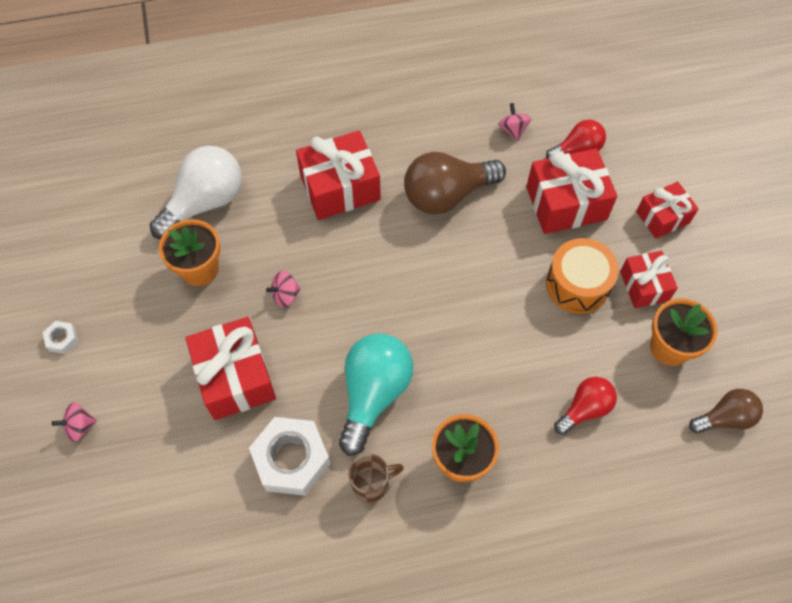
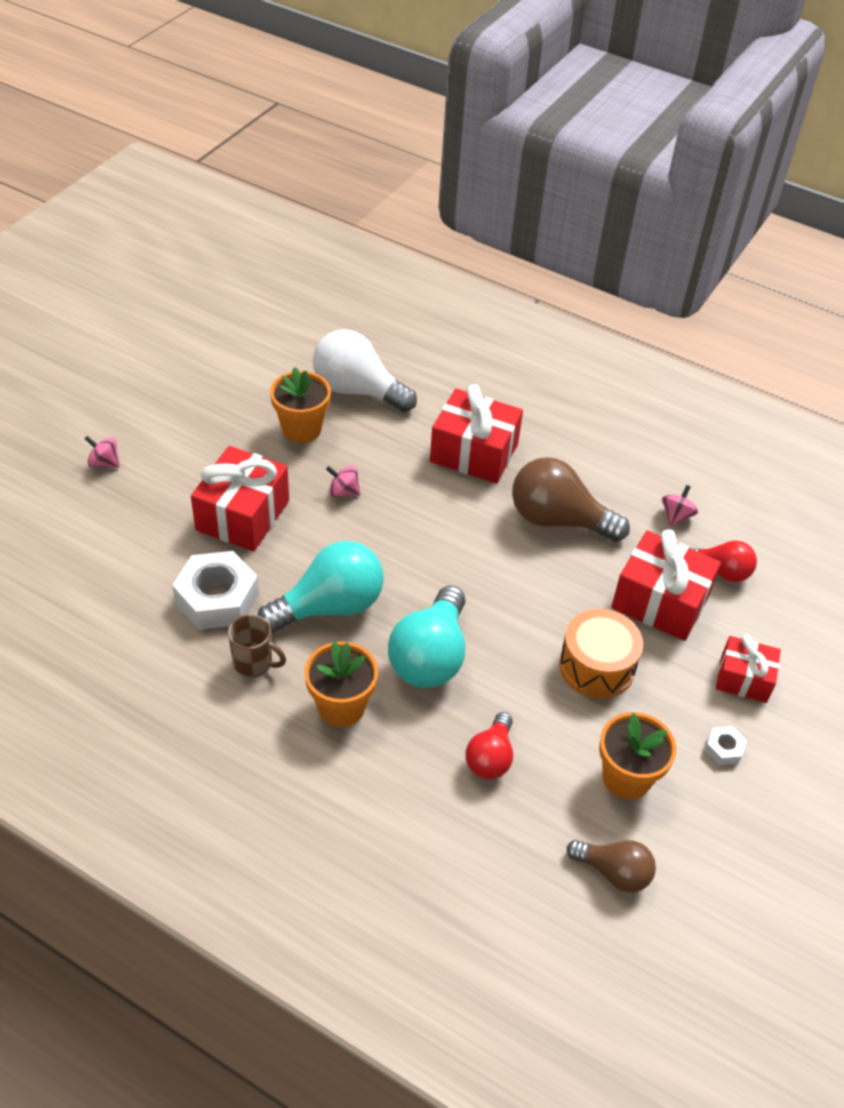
camera: 40 degrees right, 15 degrees down
(62, 339) = (157, 403): white nut -> white nut (723, 749)
(205, 202) = (357, 390): white light bulb -> white light bulb turned 150 degrees counterclockwise
(476, 371) = (430, 656): none -> turquoise light bulb
(584, 409) = (490, 758): red light bulb -> red light bulb turned 105 degrees clockwise
(644, 286) = (659, 715): red gift -> none

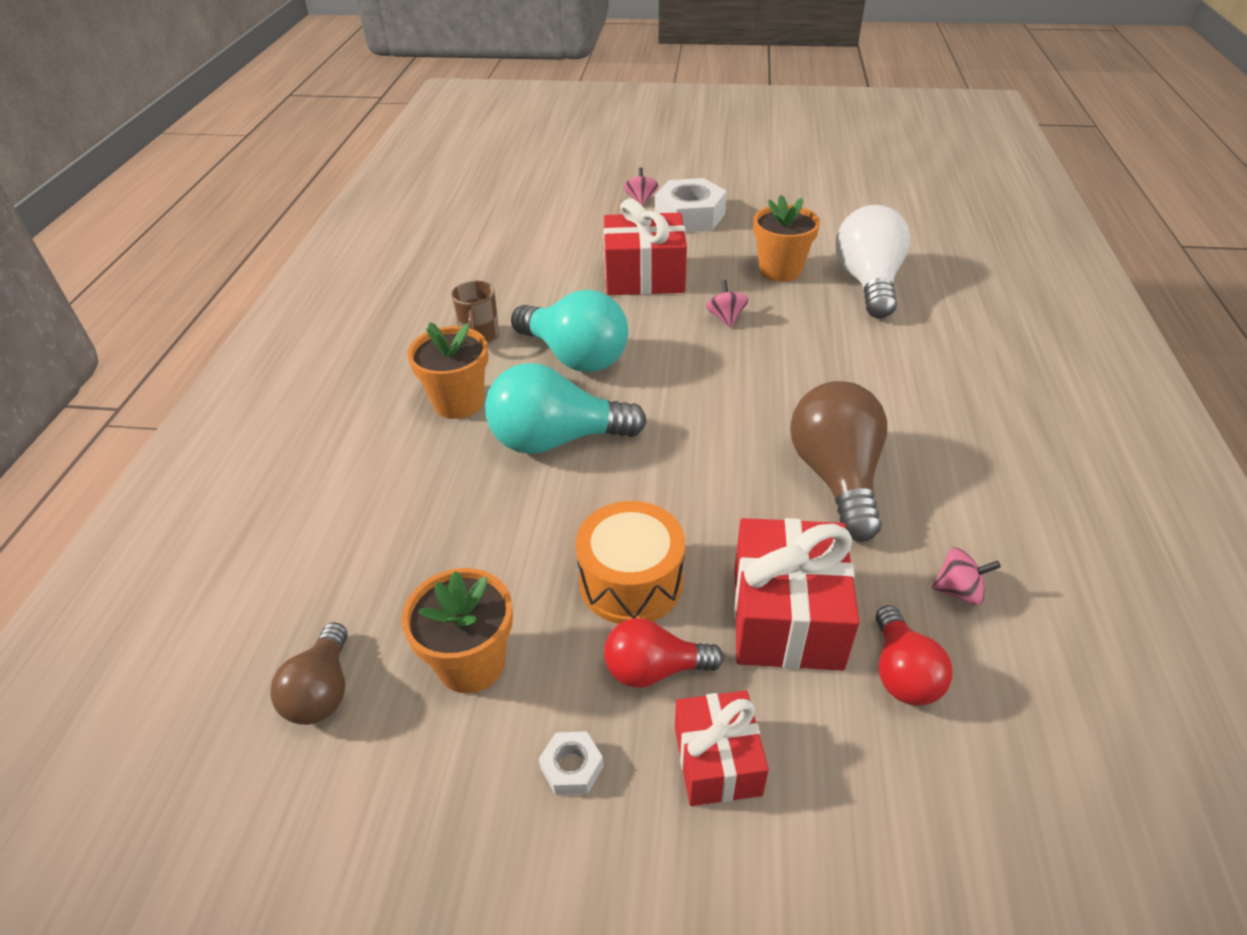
camera: 70 degrees right, 5 degrees down
(217, 598) = (539, 295): white nut -> white nut (689, 216)
(474, 453) = (870, 381): red gift -> none
(490, 758) = (445, 527): red light bulb -> red light bulb (654, 669)

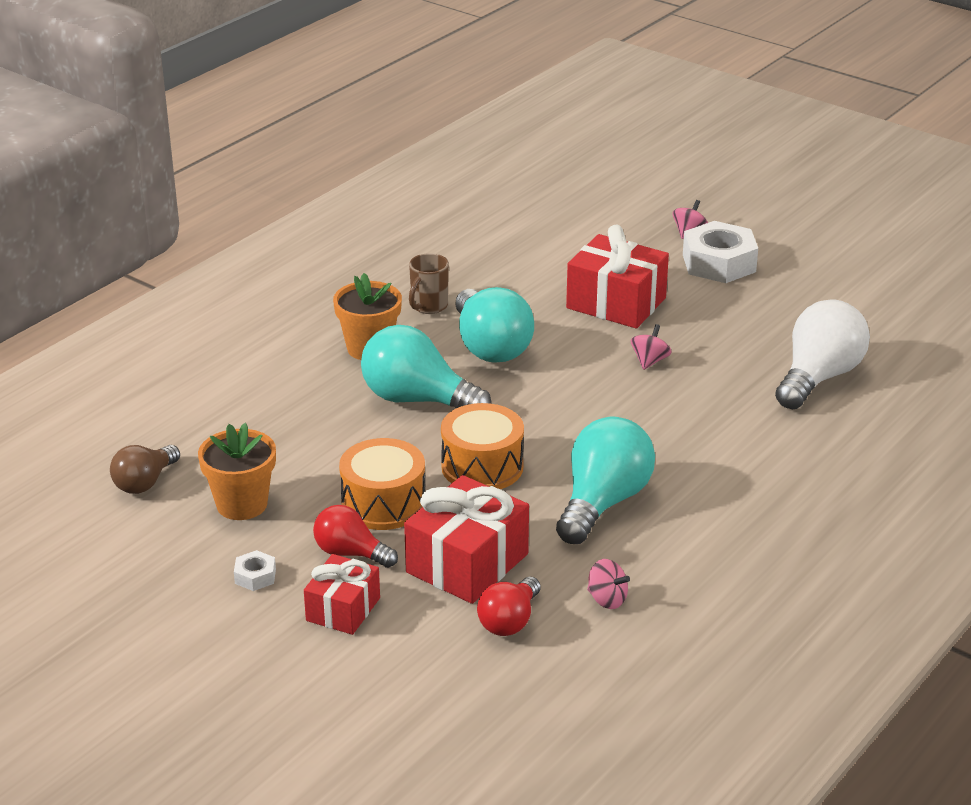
camera: 30 degrees right, 10 degrees down
(688, 488) = (482, 467): none -> orange drum
(780, 270) = (747, 339): orange flower pot -> none
(836, 477) = (603, 502): brown light bulb -> turquoise light bulb

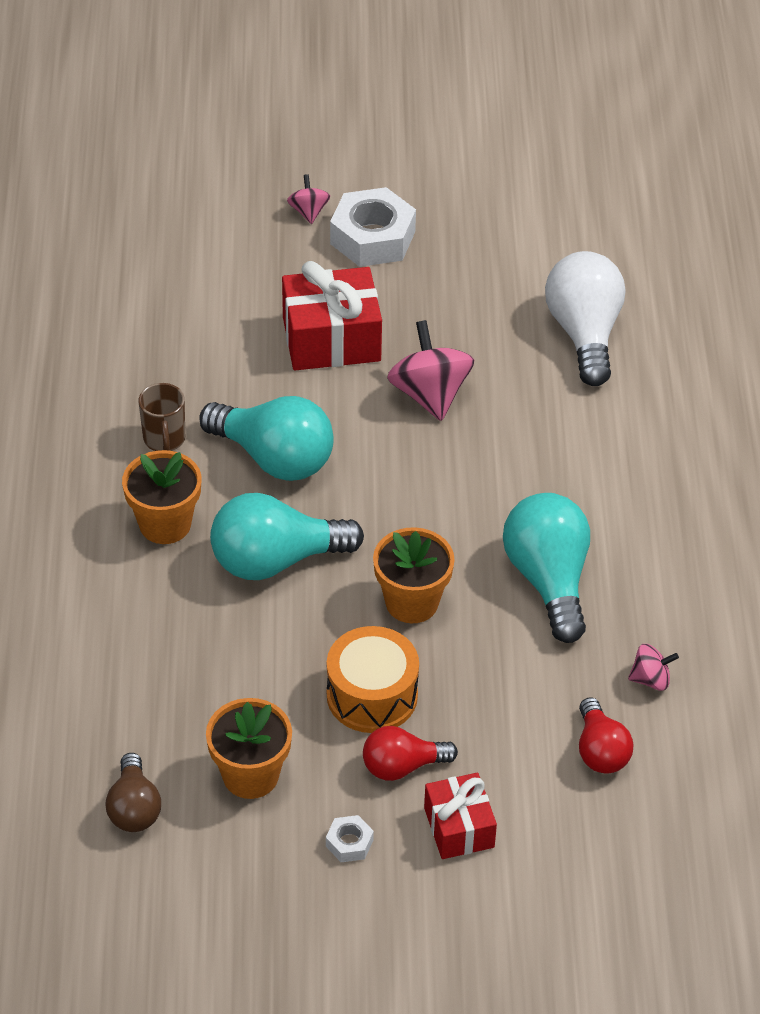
camera: 40 degrees left, 15 degrees up
(467, 563) = (507, 714): red gift -> none
(482, 467) = (412, 602): orange drum -> orange flower pot
(649, 361) = (429, 394): pink spinning top -> pink spinning top, size x1.90

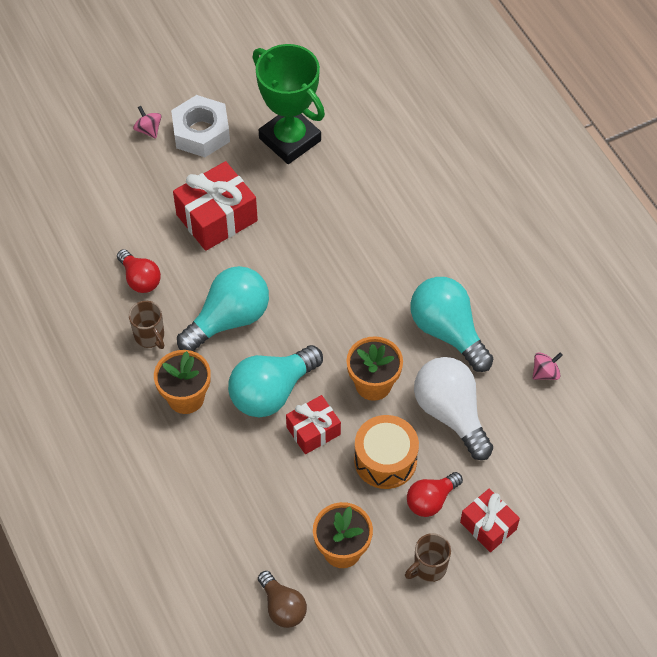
camera: 25 degrees left, 10 degrees up
(274, 458) = (229, 319): turquoise light bulb -> turquoise light bulb turned 45 degrees counterclockwise
(300, 625) = (313, 431): none -> red gift
(349, 843) = (429, 568): white nut -> brown mug
(429, 394) = (302, 232): pink spinning top -> none
(480, 285) = (290, 139): none -> green trophy
(584, 333) = (374, 148): white light bulb -> white light bulb (451, 413)
(600, 751) = (542, 435): red light bulb -> red light bulb (140, 279)

